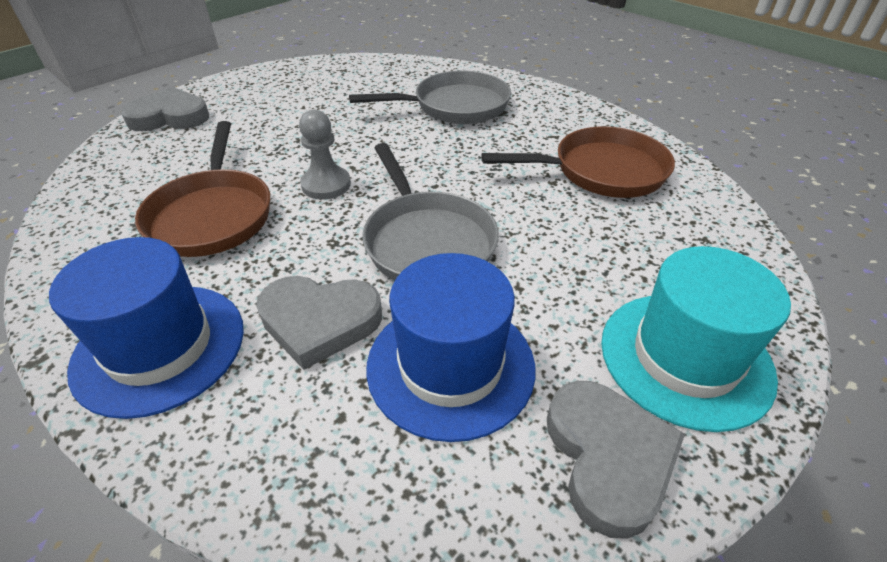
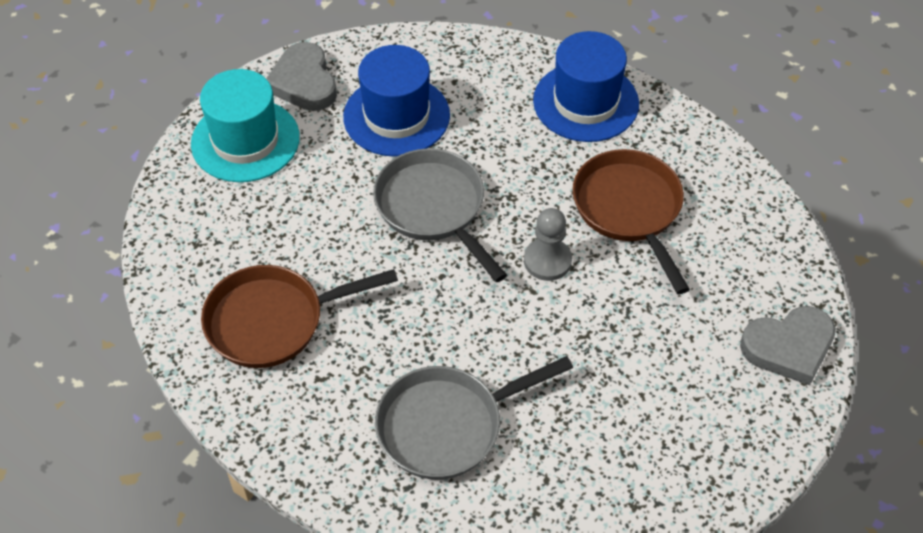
camera: 170 degrees right, 10 degrees up
(319, 321) = (491, 131): grey heart -> none

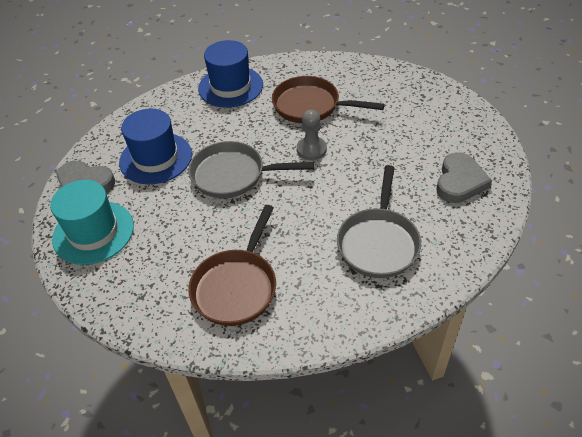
camera: 50 degrees left, 5 degrees down
(789, 347) = (437, 97): grey heart -> grey heart (459, 181)

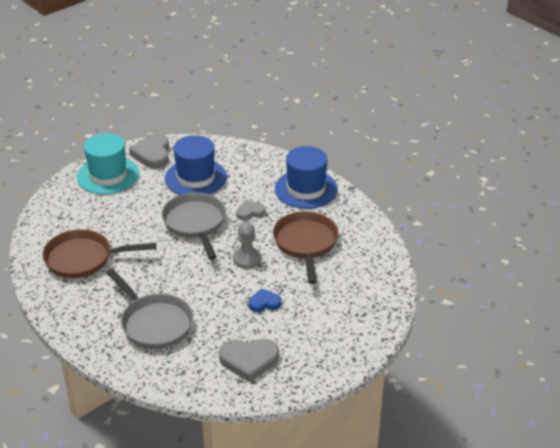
camera: 65 degrees right, 10 degrees down
(240, 131) = (250, 212): none -> grey heart
(378, 242) = (154, 323): grey pan -> grey pan turned 120 degrees counterclockwise
(382, 152) = (264, 303): none -> blue heart

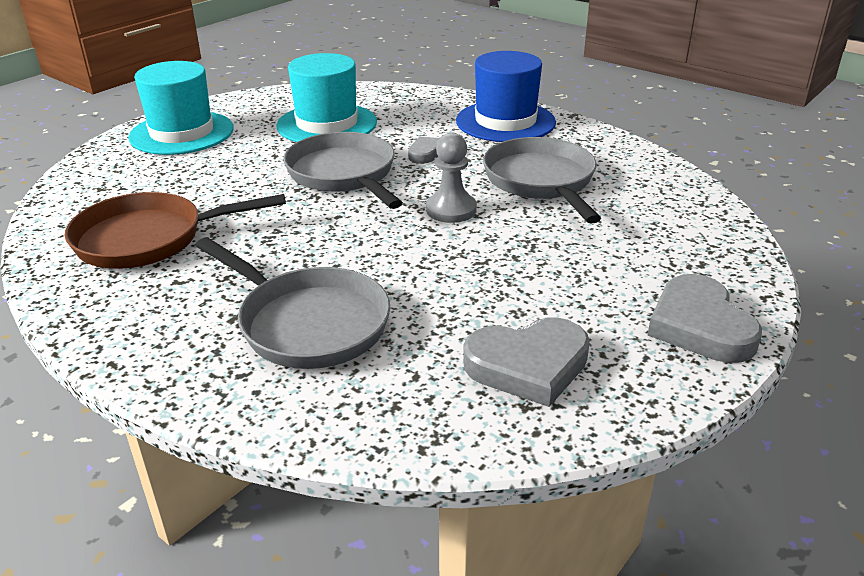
camera: 10 degrees left, 5 degrees down
(152, 154) = (250, 106): grey heart -> grey heart (700, 326)
(195, 178) = (327, 124): blue hat -> turquoise hat
(264, 303) = (512, 267): blue heart -> none
(306, 244) = (541, 181): brown pan -> grey pan

